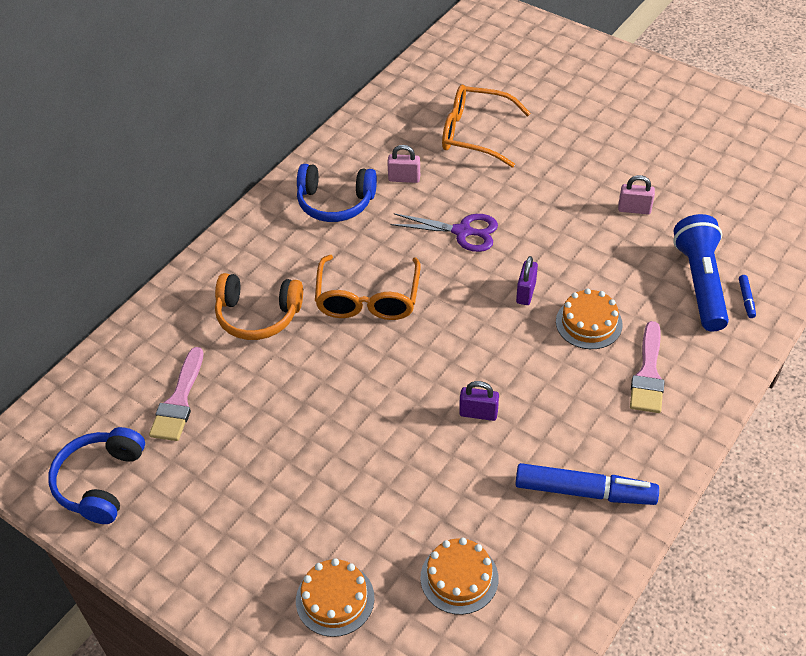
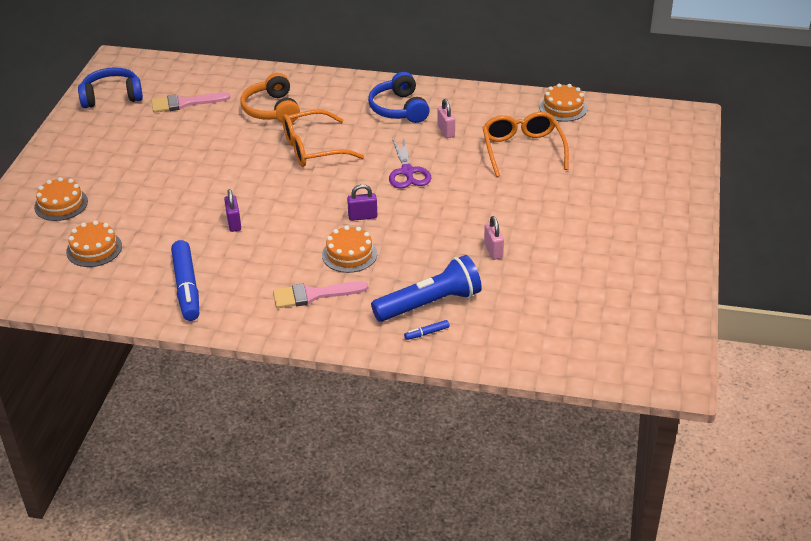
camera: 65 degrees right, 10 degrees down
(418, 81) = (563, 108): none -> orange cake

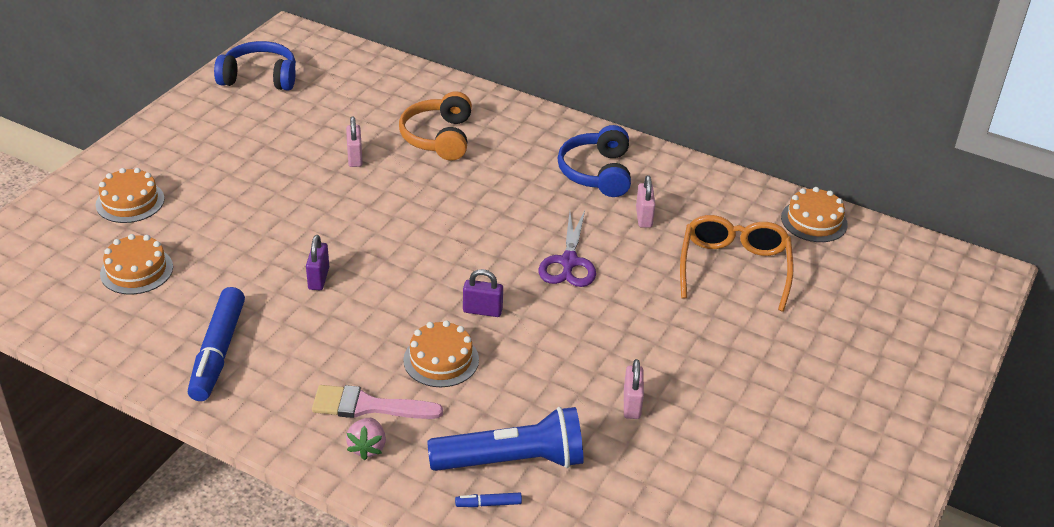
camera: 15 degrees right, 0 degrees up
(185, 103) = (339, 105): pink brush -> none
(216, 137) = (355, 158): none -> pink padlock
(314, 148) = (465, 201): orange glasses -> none
(327, 320) = (367, 447): none -> pink strawberry

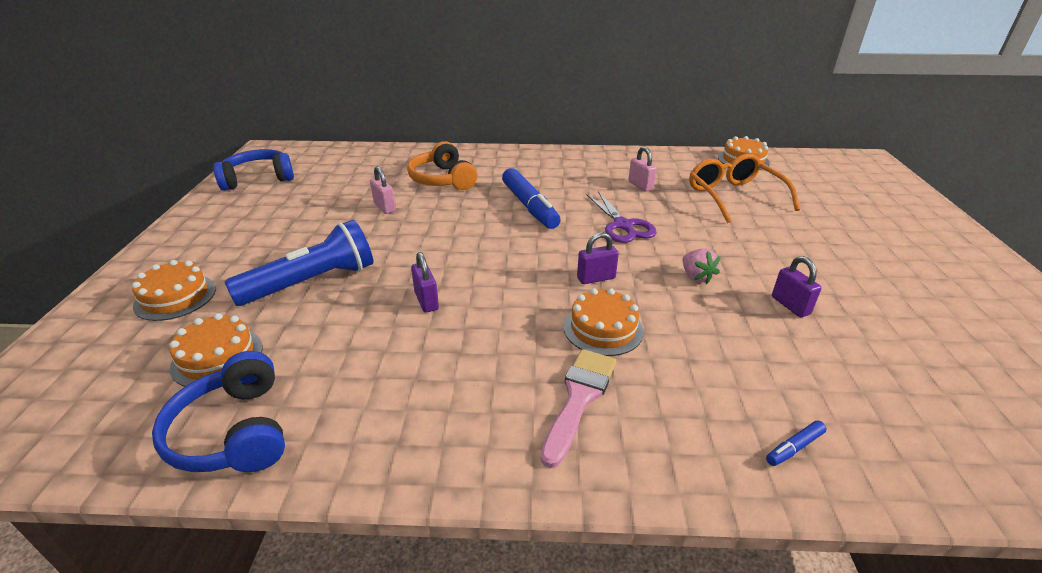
camera: 25 degrees left, 5 degrees down
(218, 352) = (370, 407): blue marker -> blue marker (529, 206)
(367, 447) = (619, 442): pink strawberry -> pink strawberry (696, 277)
(368, 406) = (579, 398): pink brush -> pink brush turned 135 degrees clockwise
(512, 460) = (762, 393): blue flashlight -> blue flashlight (312, 282)
(597, 173) = (579, 170): blue headphones -> blue headphones (234, 431)
(631, 404) = (790, 305): pink padlock -> purple padlock

